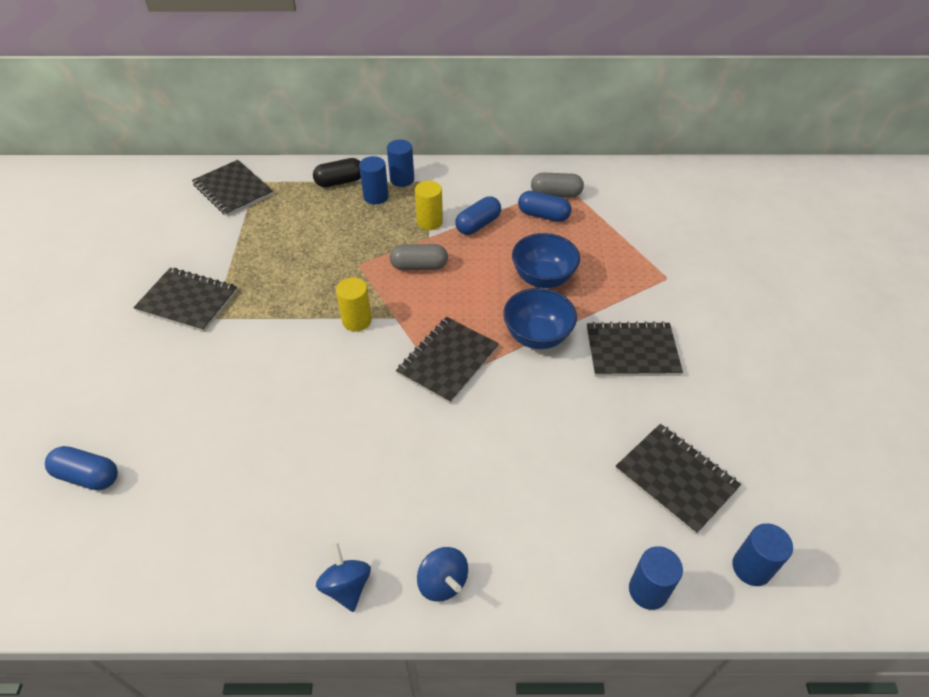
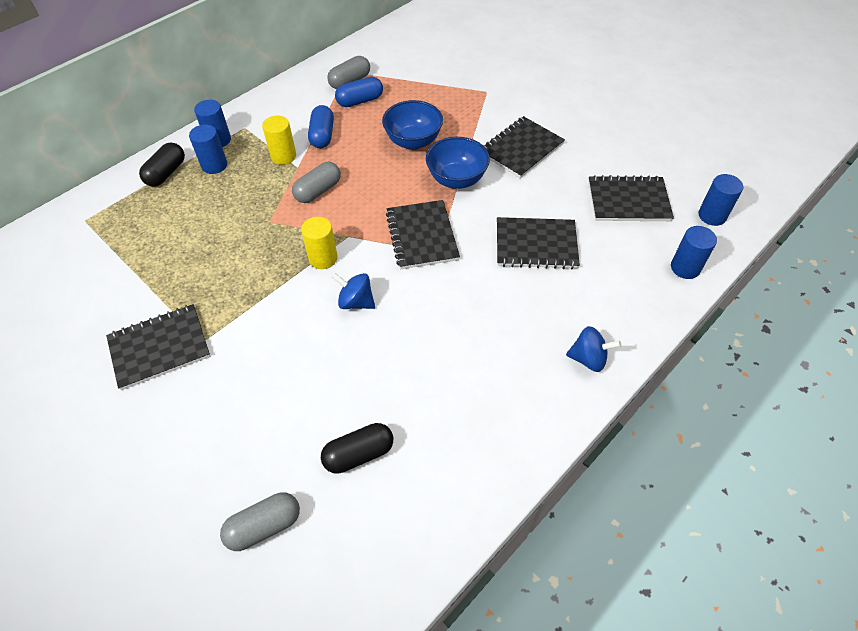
camera: 45 degrees left, 5 degrees up
(88, 476) = (264, 526): blue capsule -> grey capsule
(194, 485) = (359, 454): none -> black capsule
(233, 190) = (71, 240): black notebook -> black notebook (536, 245)
(346, 586) = (541, 412): blue spinning top -> blue spinning top (356, 302)

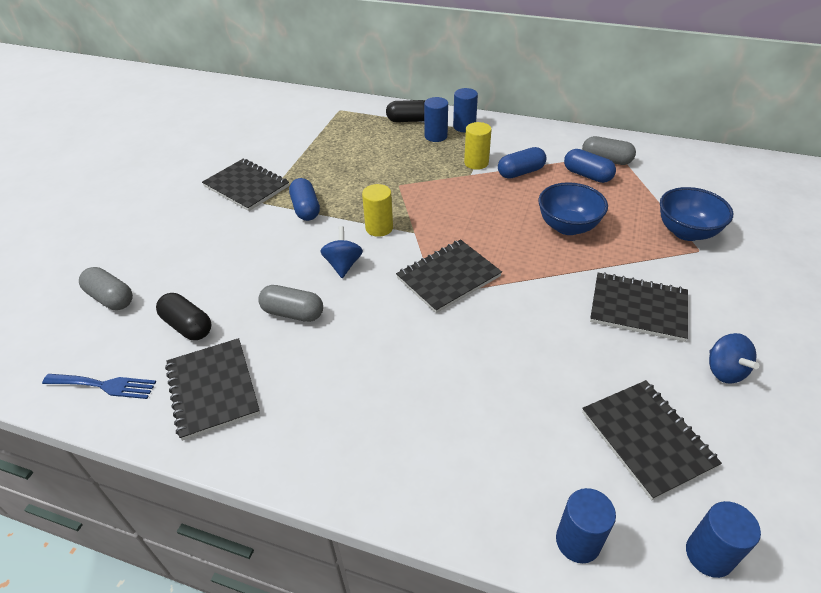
camera: 65 degrees right, 10 degrees down
(246, 305) = (306, 209): none -> blue capsule
(318, 191) = (452, 196): grey capsule -> grey capsule (293, 313)
(400, 548) = (104, 385): none -> blue fork
(456, 179) = (543, 274): blue bowl -> blue bowl (686, 232)
(536, 245) = (501, 368): black notebook -> black notebook (213, 389)
(588, 359) = (366, 468): blue spinning top -> blue spinning top (724, 371)

